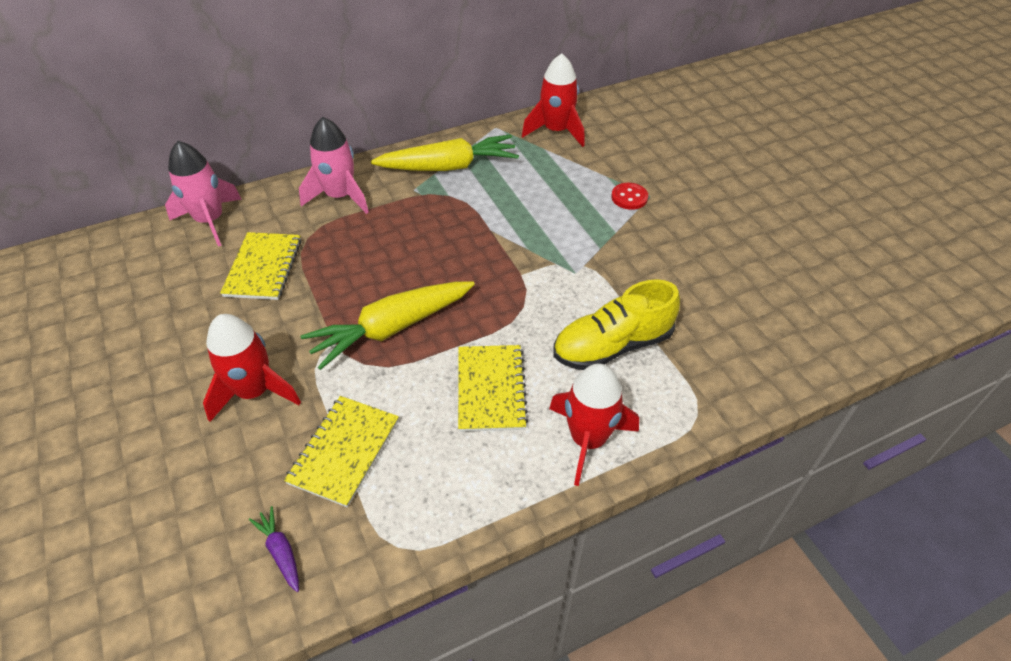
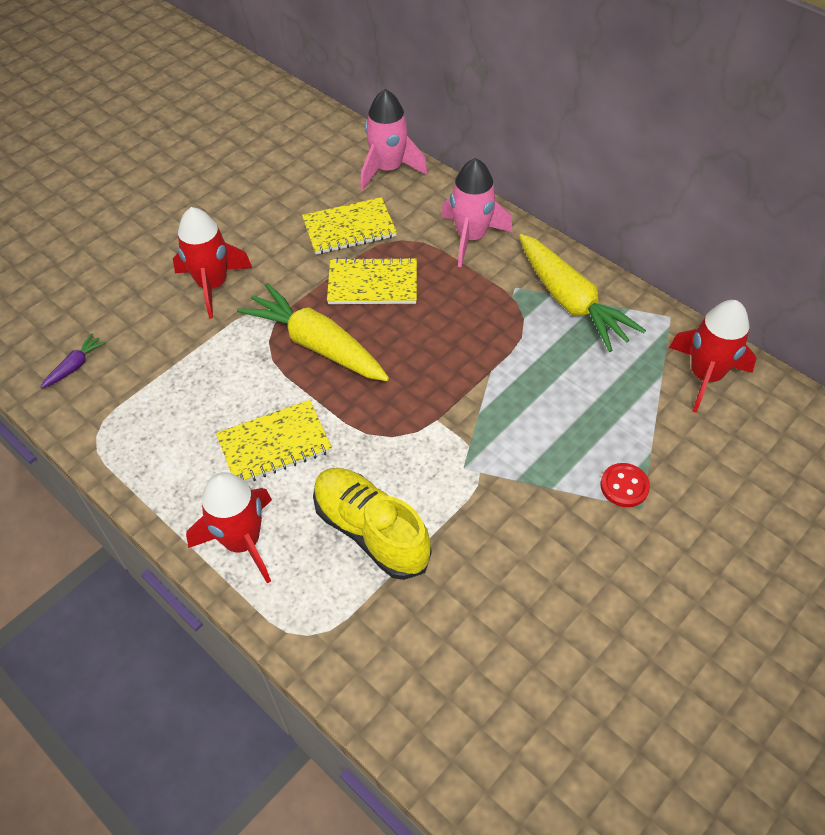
camera: 70 degrees right, 5 degrees up
(344, 451) = (173, 366): yellow notebook -> yellow notebook (372, 284)

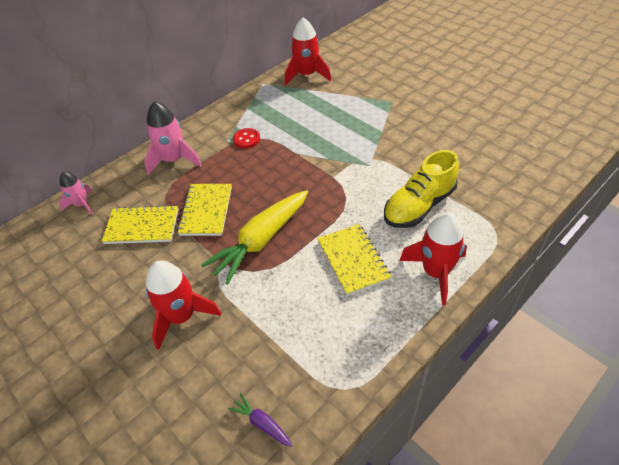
camera: 85 degrees left, 5 degrees down
(349, 228) = (142, 226): yellow notebook -> yellow notebook turned 75 degrees counterclockwise
(388, 169) = (82, 205): pink rocket -> pink rocket, size x0.61
(570, 301) = (244, 118): yellow carrot -> none
(624, 486) = (379, 106): red button -> red button (246, 139)

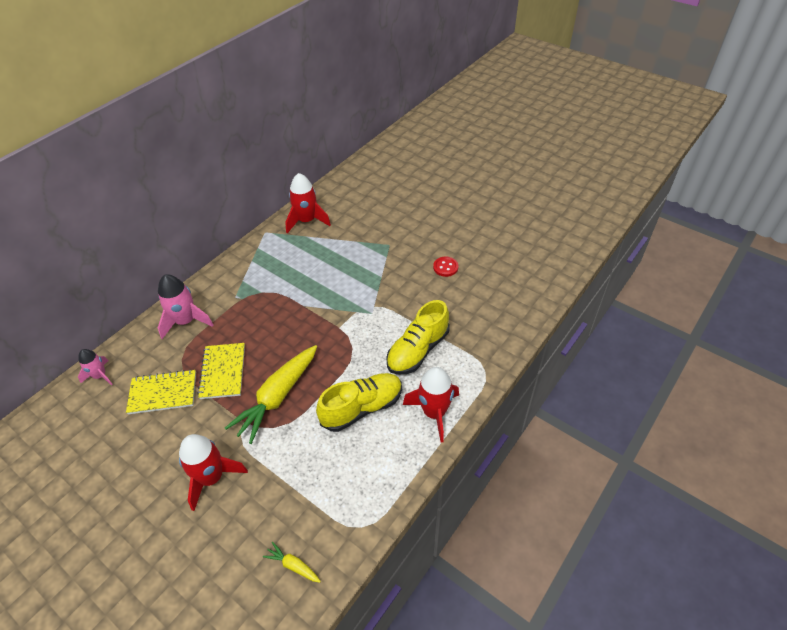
camera: 10 degrees left, 0 degrees up
(246, 139) = (254, 294): red button -> red button (445, 267)
(262, 423) = (293, 565): purple carrot -> yellow carrot
(353, 260) = (362, 408): yellow notebook -> yellow shoe

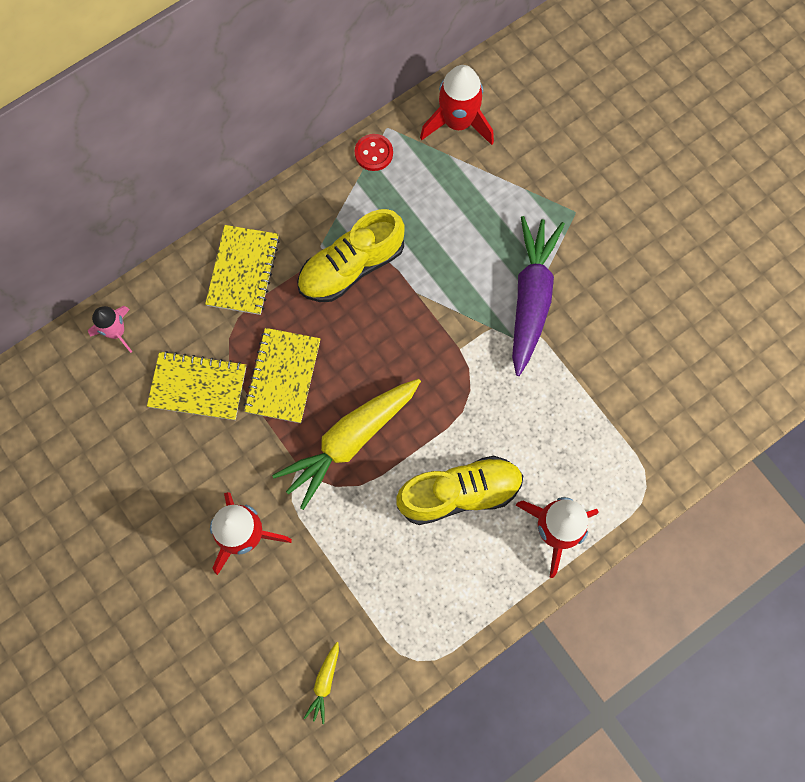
camera: 15 degrees right, 25 degrees up
(186, 321) = (243, 271): pink rocket -> yellow notebook
(293, 565) = (324, 683): yellow carrot -> yellow carrot turned 120 degrees counterclockwise
(376, 291) = (531, 298): none -> purple carrot
(418, 350) = (562, 423): yellow shoe -> yellow shoe (351, 267)
(445, 267) = (649, 284): red button -> red button (373, 153)

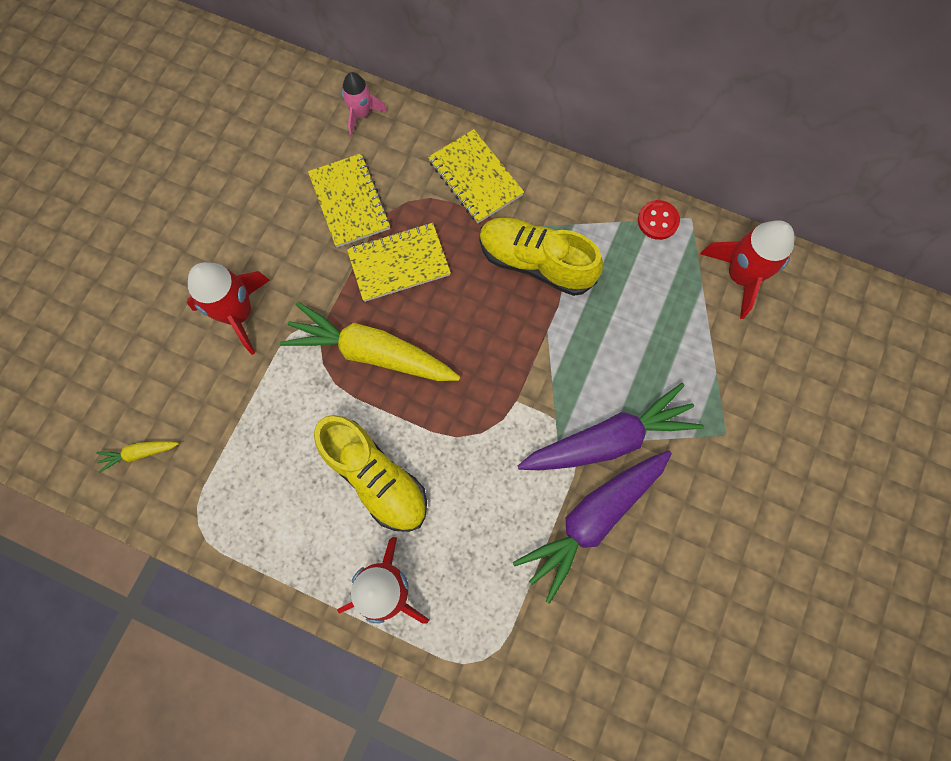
camera: 60 degrees right, 0 degrees up
(243, 271) = (475, 178): yellow notebook -> yellow notebook turned 75 degrees clockwise
(585, 345) = (592, 519): none -> purple carrot

